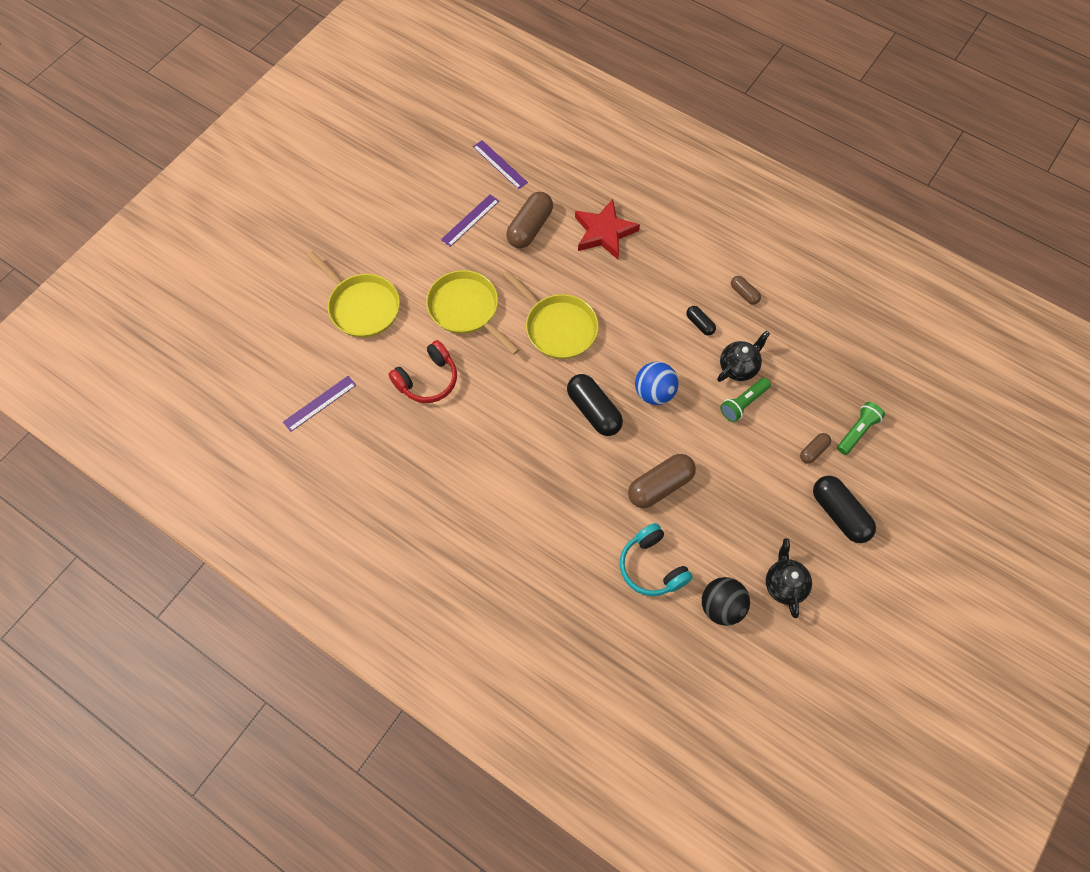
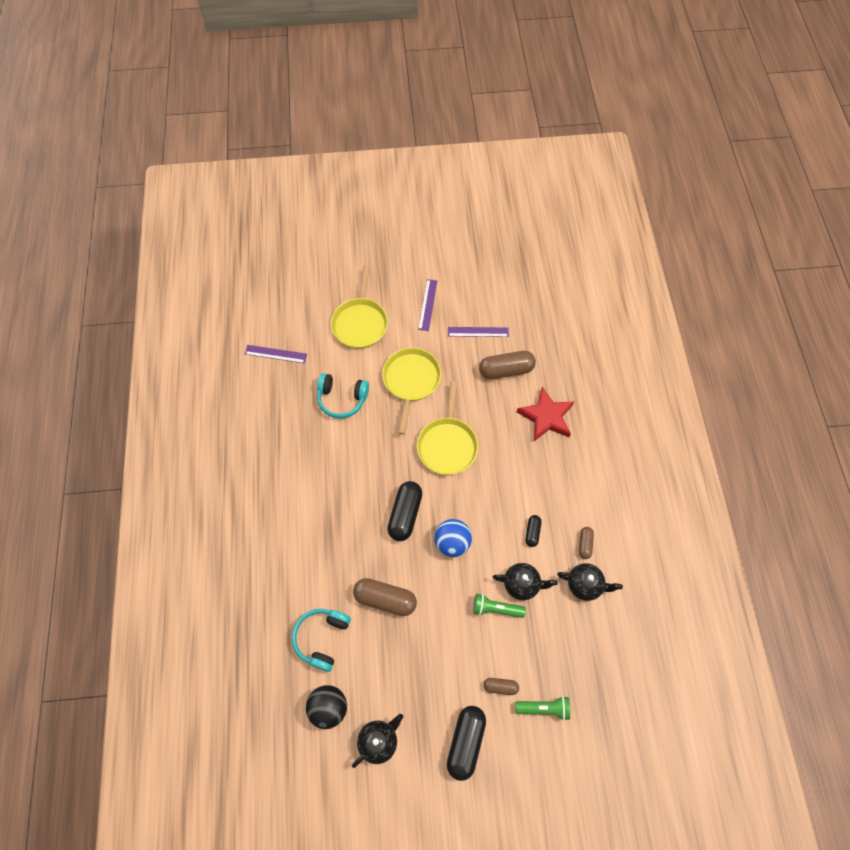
camera: 50 degrees right, 0 degrees up
(427, 380) = (342, 399): red headphones -> turquoise headphones
(500, 164) = (536, 315): purple ruler -> purple ruler (427, 305)
(779, 321) = (585, 585): none -> black teapot

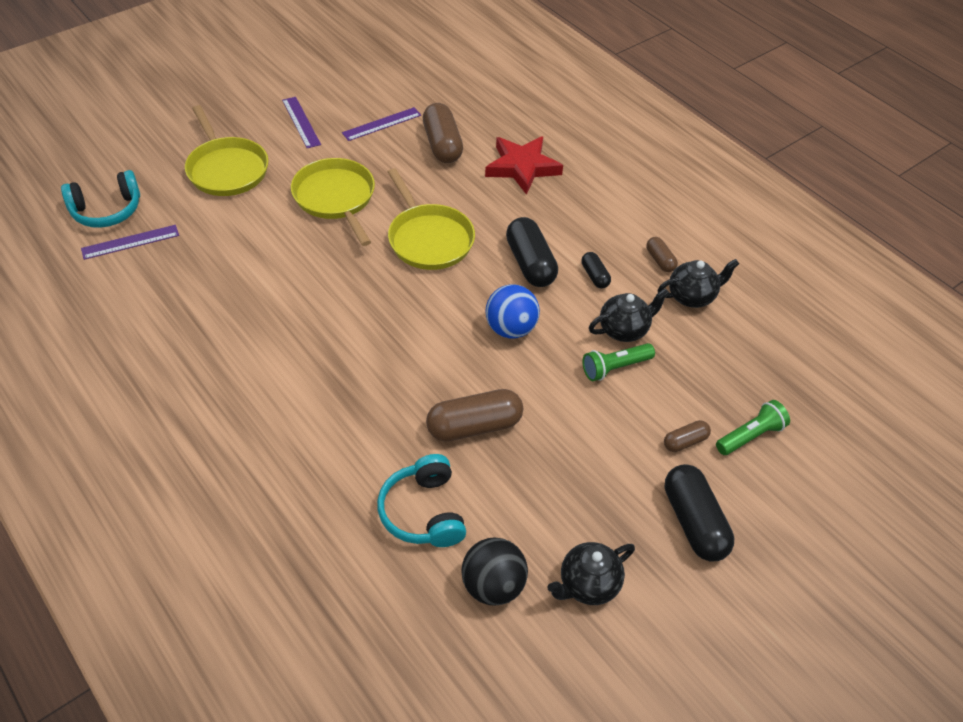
camera: 35 degrees left, 15 degrees down
(342, 399) = (258, 250): turquoise headphones -> turquoise headphones (107, 210)
(378, 741) = (588, 584): black teapot -> black teapot turned 135 degrees counterclockwise
(405, 514) = (430, 328): black capsule -> black capsule (530, 263)
(506, 370) = (442, 145): brown capsule -> brown capsule turned 60 degrees counterclockwise

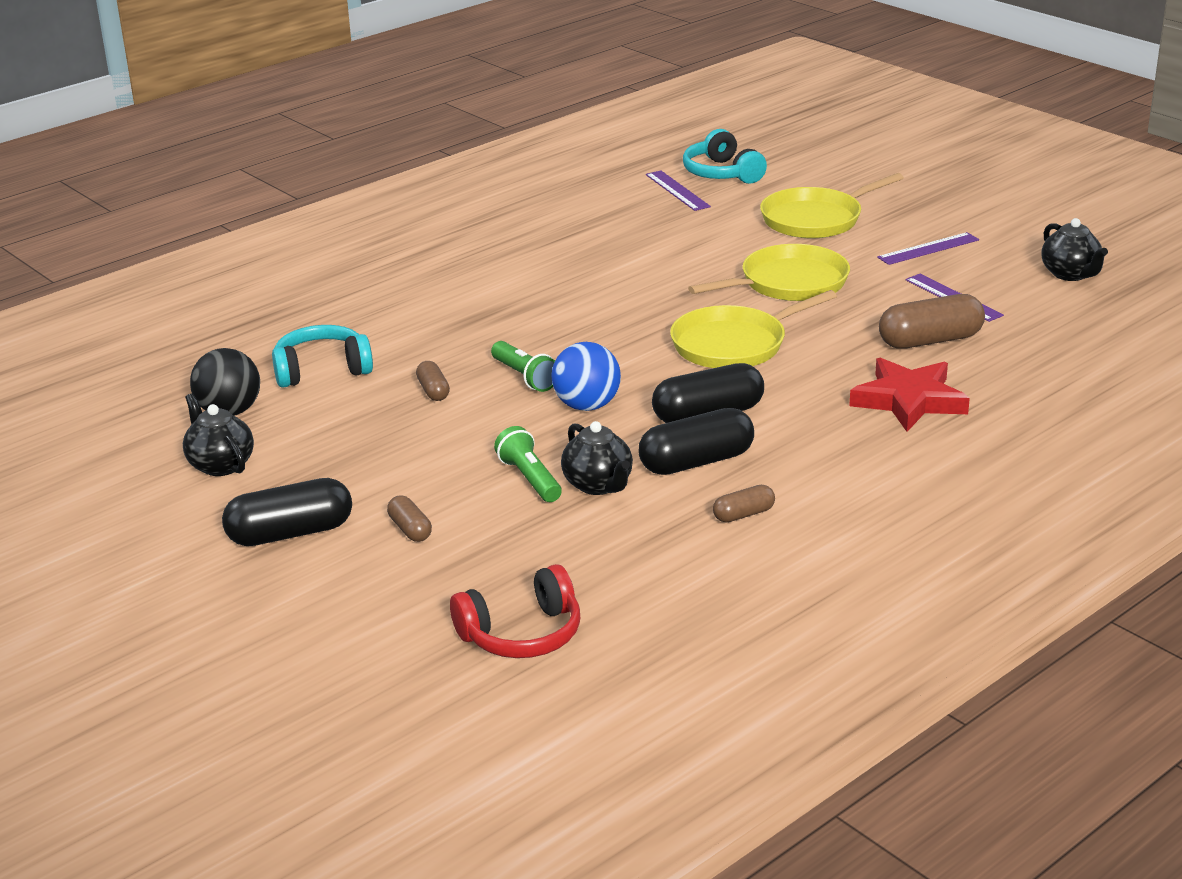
camera: 90 degrees right, 20 degrees down
(474, 426) = (433, 391): brown capsule -> brown capsule, size x0.52
(594, 276) = (696, 462): black capsule -> black capsule, size x1.91
(692, 296) = (674, 540): black teapot -> black teapot (1070, 274)
(750, 435) = (419, 581): green flashlight -> green flashlight (525, 377)
(804, 380) = (522, 634): none -> red headphones

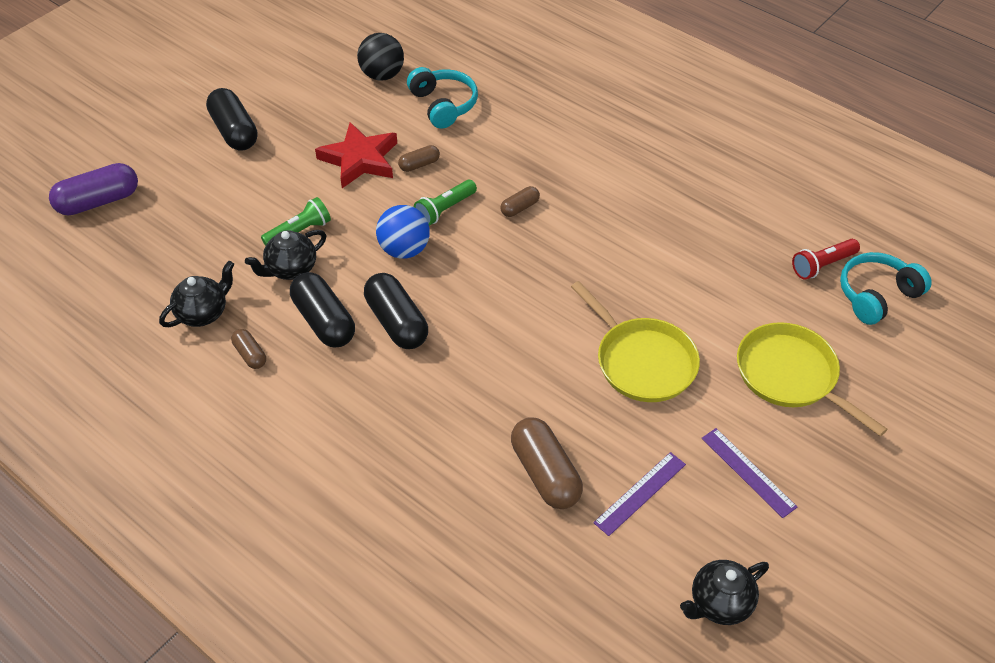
camera: 80 degrees right, 20 degrees up
(220, 465) = (315, 85): black teapot -> black teapot (203, 313)
(398, 657) = (98, 201): none -> purple capsule
(410, 529) = (237, 183): brown capsule -> brown capsule (520, 208)
(522, 634) = (115, 253): red headphones -> none
(677, 190) = (822, 265): purple ruler -> red flashlight
(733, 345) = (515, 330): yellow pan -> none
(909, 400) = (430, 457): red star -> red star (360, 159)

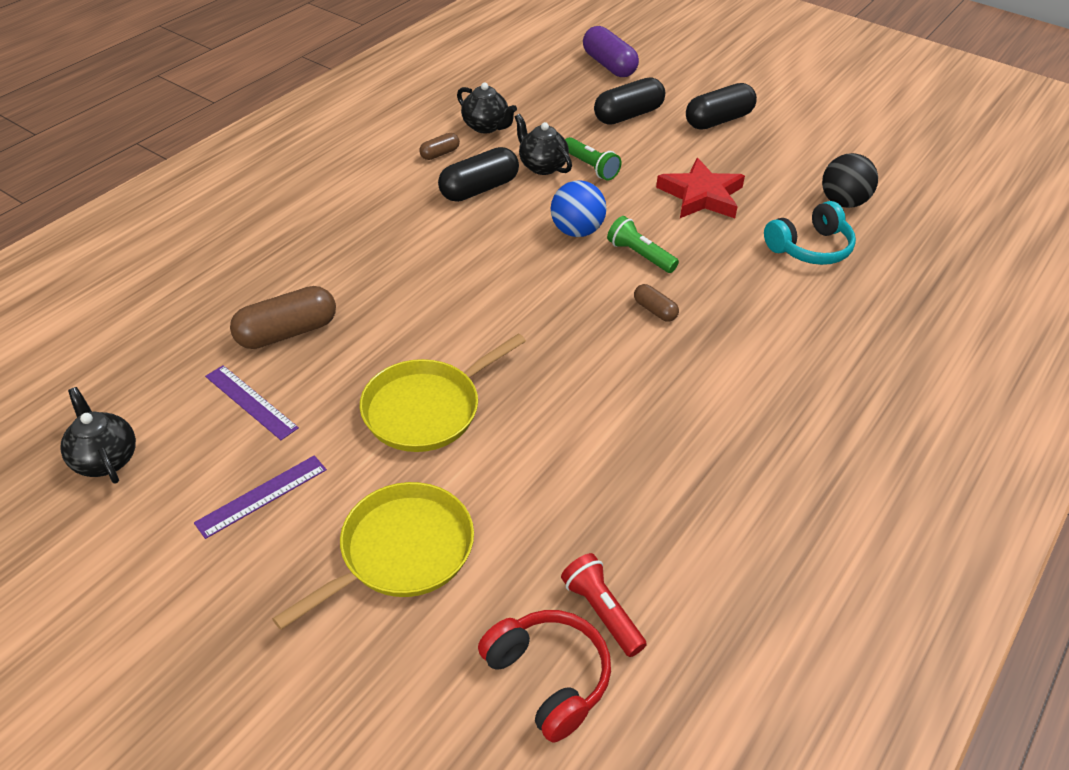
camera: 85 degrees right, 5 degrees down
(397, 322) = (479, 231): black capsule -> black capsule (628, 115)
(419, 165) = (705, 235): brown capsule -> none
(876, 295) = (548, 678): turquoise headphones -> red headphones

